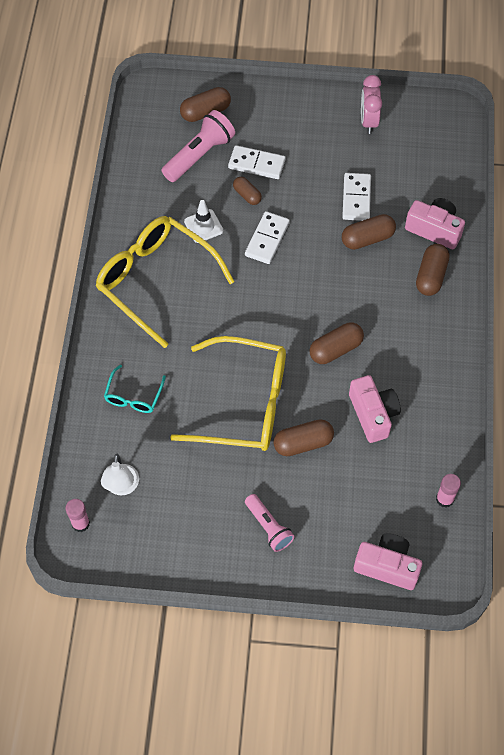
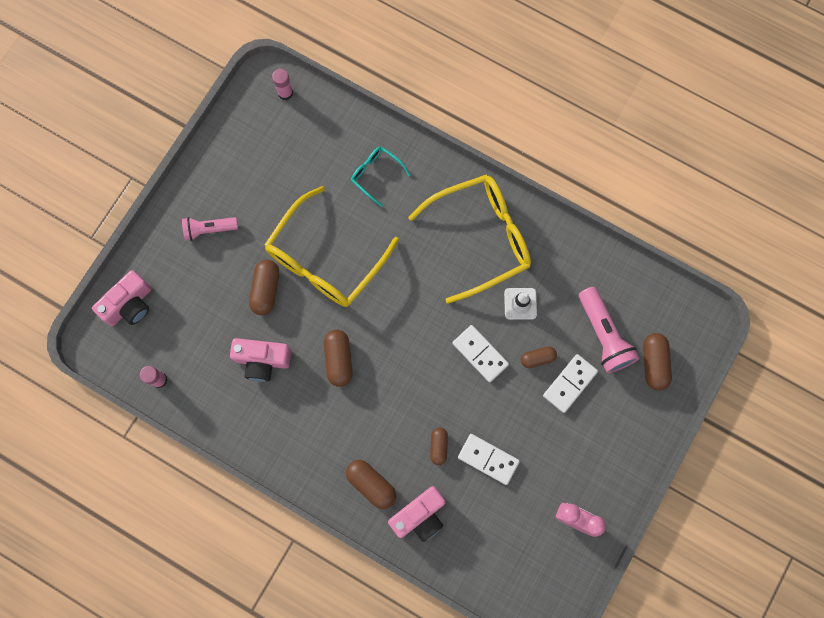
camera: 115 degrees right, 15 degrees up
(122, 487) = (300, 134): white lamp -> none
(367, 238) = (438, 446): brown capsule -> brown capsule, size x0.64

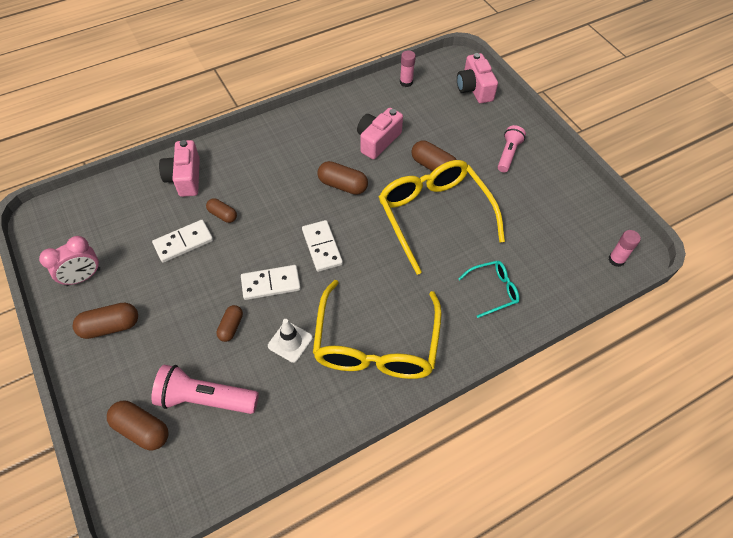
camera: 120 degrees right, 20 degrees down
(371, 484) = (233, 161): brown capsule -> brown capsule (110, 326)
(570, 384) = (188, 340): white domino -> white domino (322, 247)

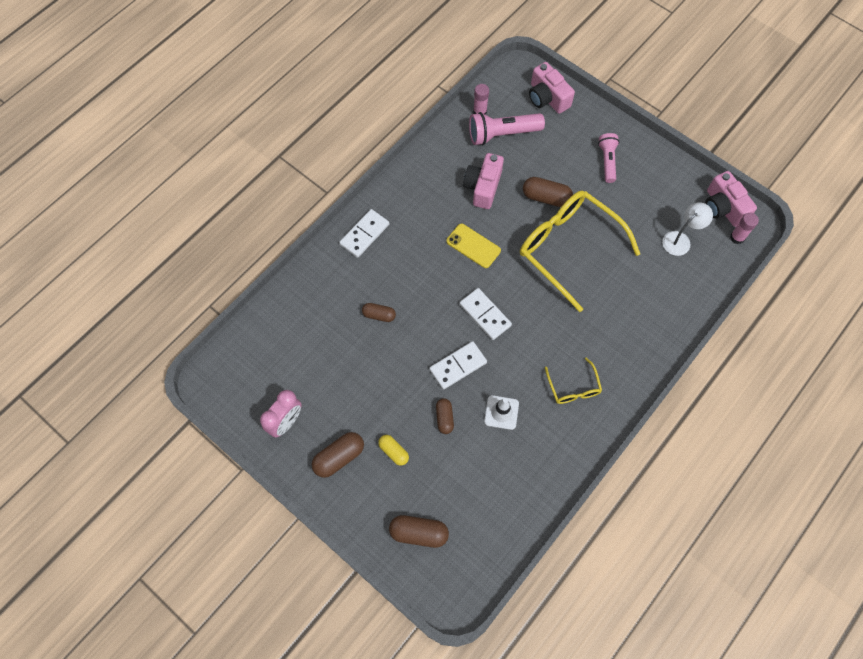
camera: 20 degrees left, 10 degrees up
(164, 340) = (393, 451): none -> yellow capsule
(183, 242) = (358, 355): white domino -> white domino (364, 234)
(185, 178) = (322, 289): pink camera -> pink camera (723, 207)
(205, 399) = (457, 488): pink flashlight -> pink flashlight (502, 134)
(342, 185) = (473, 246): brown capsule -> yellow phone
(376, 344) = (573, 387): yellow glasses -> yellow glasses, size x0.46
(493, 290) = (648, 303): turquoise glasses -> none
(553, 243) = (680, 239): none -> white lamp

